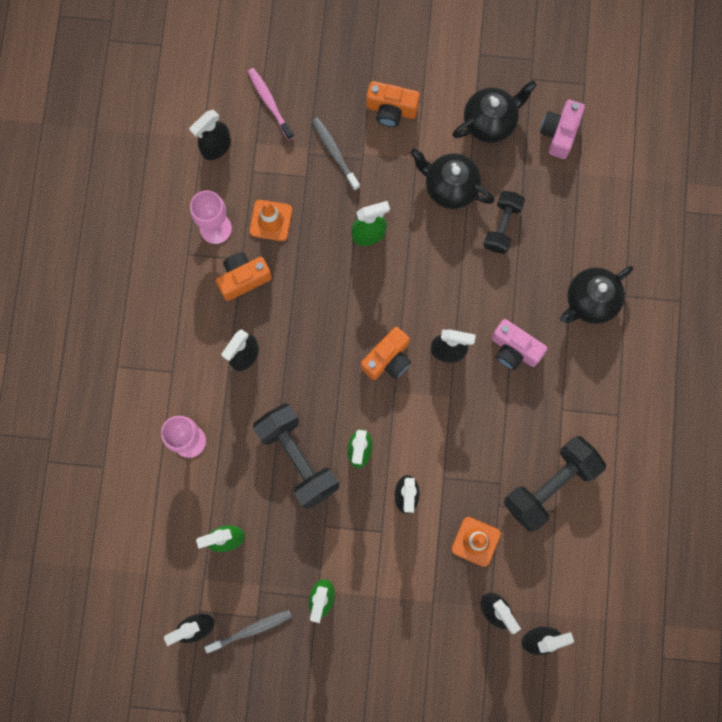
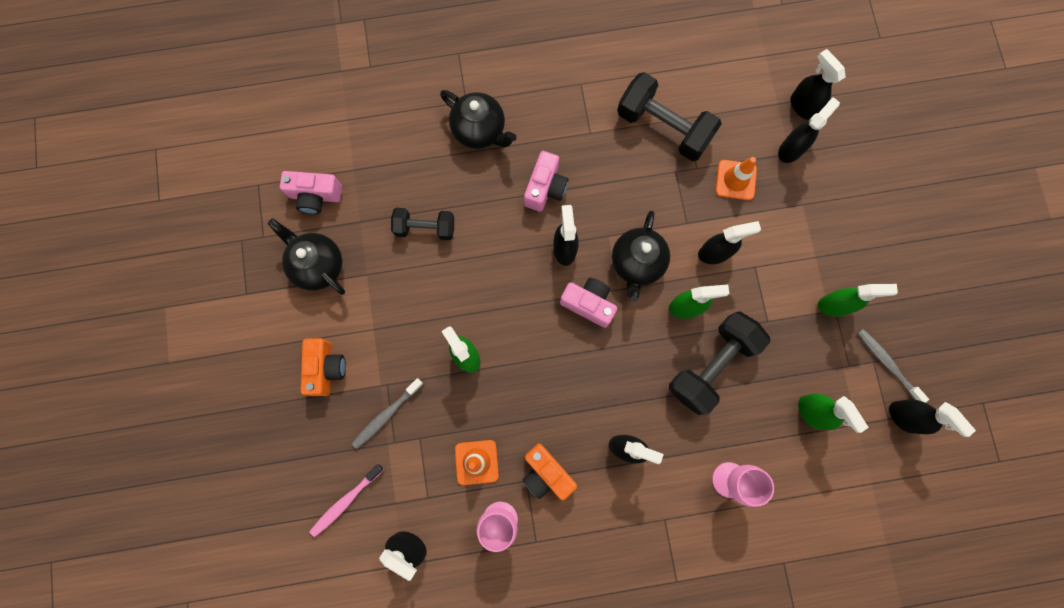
camera: 105 degrees left, 0 degrees up
(388, 359) = (588, 304): orange camera -> pink camera
(450, 187) = (397, 288): black teapot -> black teapot (637, 263)

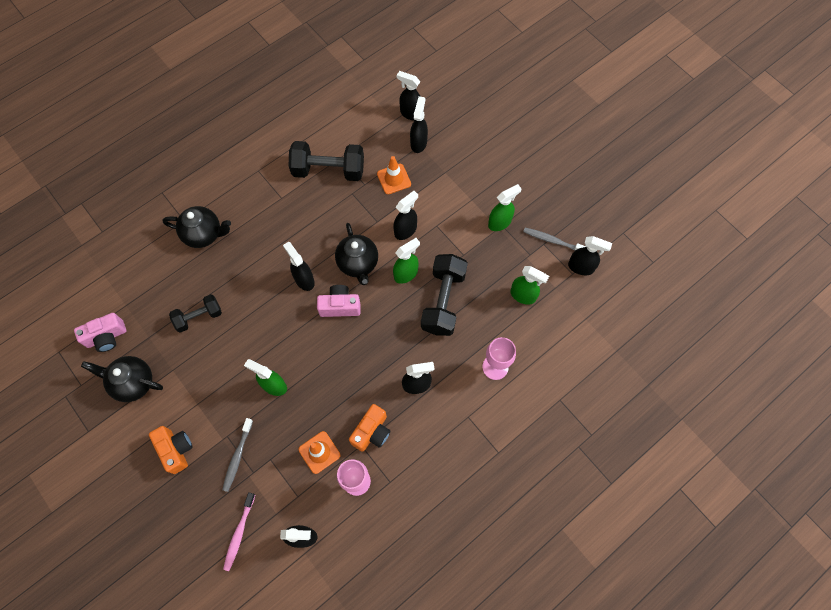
camera: 30 degrees left, 10 degrees down
(545, 188) = (270, 248): pink camera -> none
(546, 473) = (372, 432): orange camera -> orange camera turned 75 degrees counterclockwise

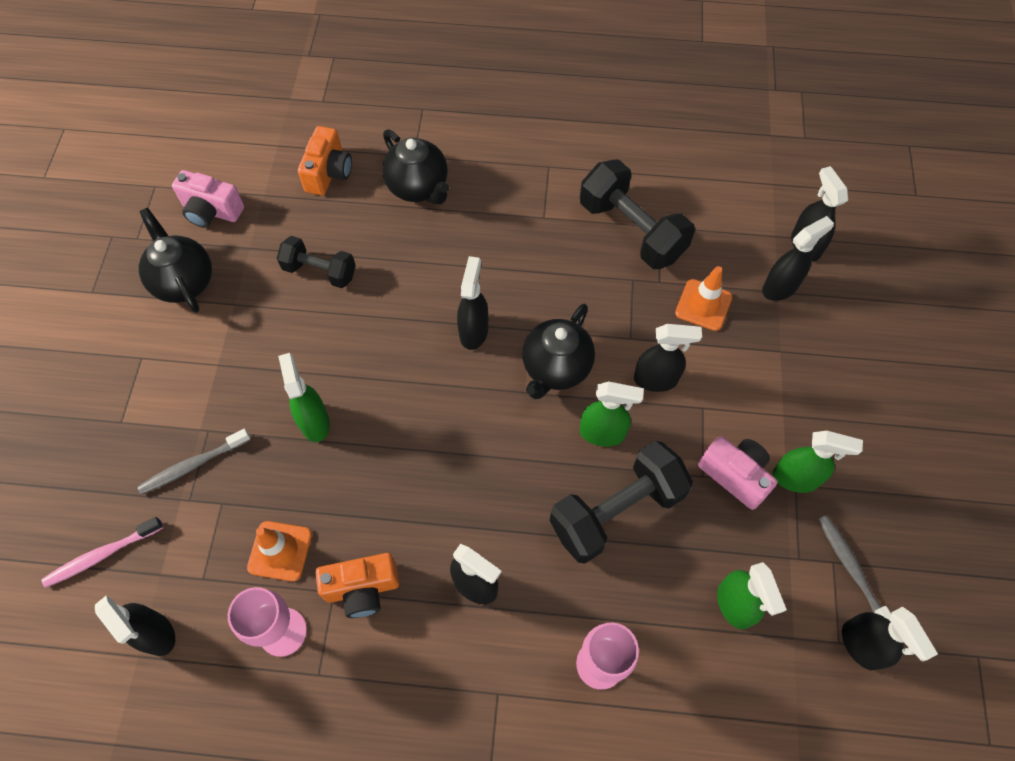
camera: 45 degrees right, 5 degrees down
(176, 450) = (145, 394): orange camera -> orange camera (329, 173)
(340, 306) = (483, 399): pink camera -> pink camera (735, 475)

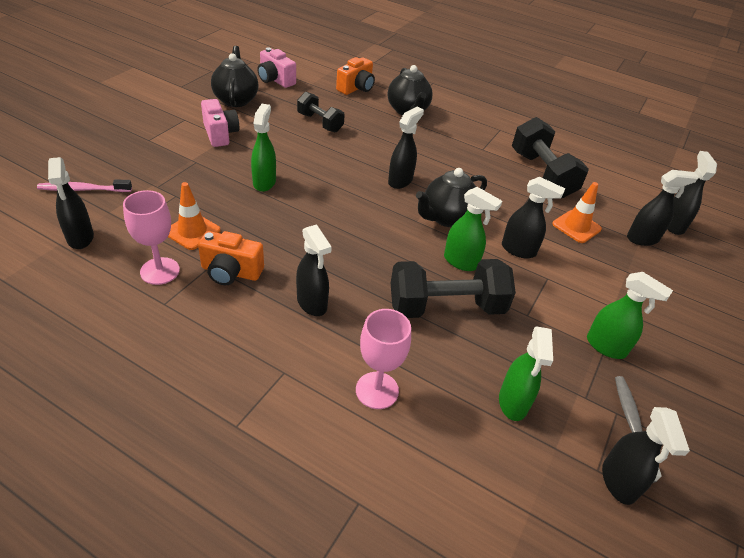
camera: 20 degrees right, 20 degrees down
(193, 465) = (173, 173): grey toothbrush -> none
(735, 475) = (554, 325): pink camera -> pink camera (220, 134)

